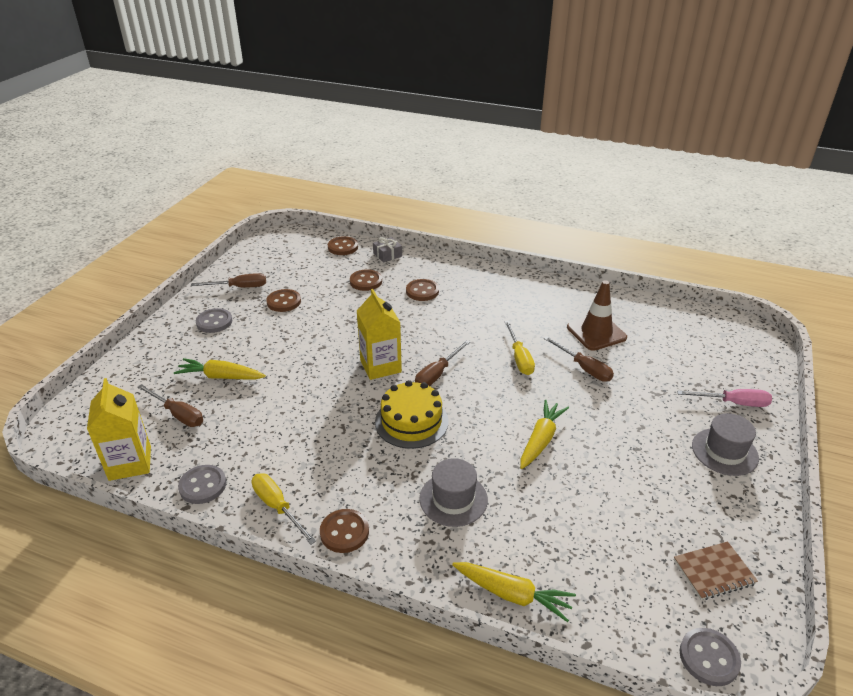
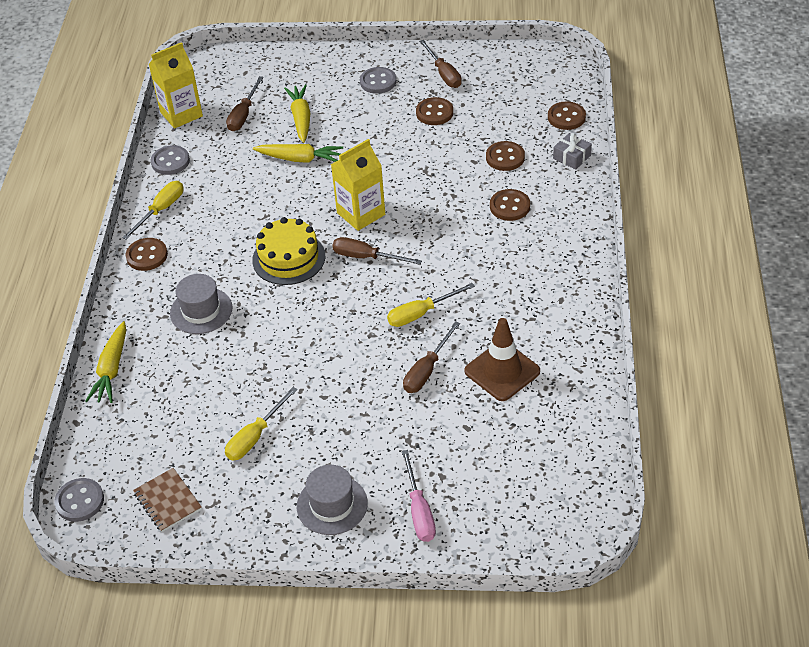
camera: 75 degrees right, 10 degrees up
(541, 440) = (297, 355): yellow carrot -> yellow carrot (300, 159)
(637, 487) = (255, 436): none -> yellow screwdriver

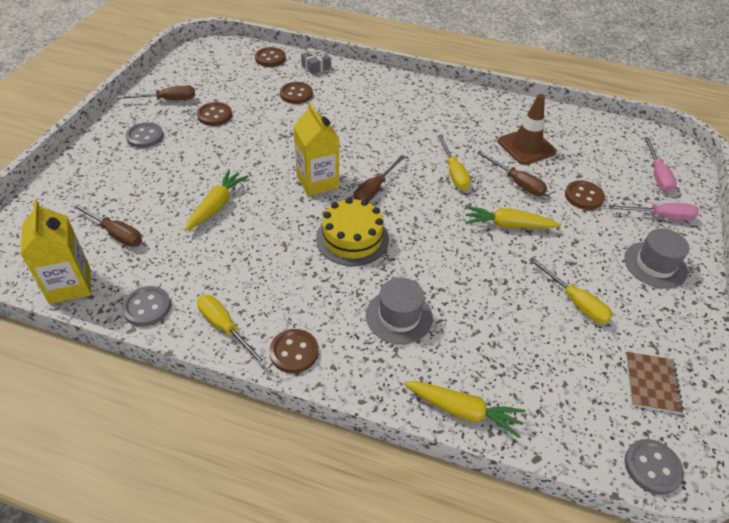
camera: 80 degrees left, 0 degrees up
(167, 501) = (652, 383): brown notebook -> brown notebook turned 60 degrees counterclockwise
(301, 118) = (156, 194): yellow carrot -> yellow carrot (508, 225)
(503, 508) = (657, 175): none -> pink screwdriver
(509, 206) = (353, 104): brown button -> brown button (583, 196)

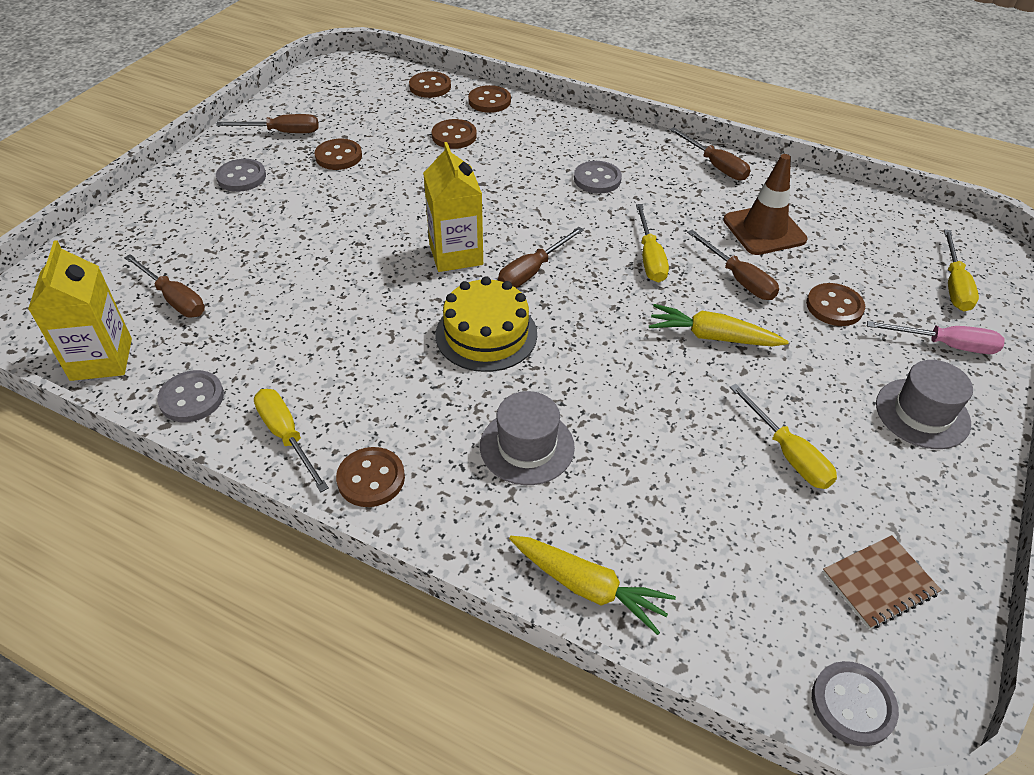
camera: 10 degrees right, 0 degrees up
(216, 205) = (313, 274): yellow carrot -> none
(316, 66) = (489, 101): grey gift -> brown button
(405, 119) = (597, 179): none -> grey button
(484, 103) = (715, 165): none -> brown screwdriver
(652, 383) = (879, 583): brown notebook -> brown notebook turned 45 degrees clockwise
(657, 175) = (954, 285): pink screwdriver -> yellow screwdriver

